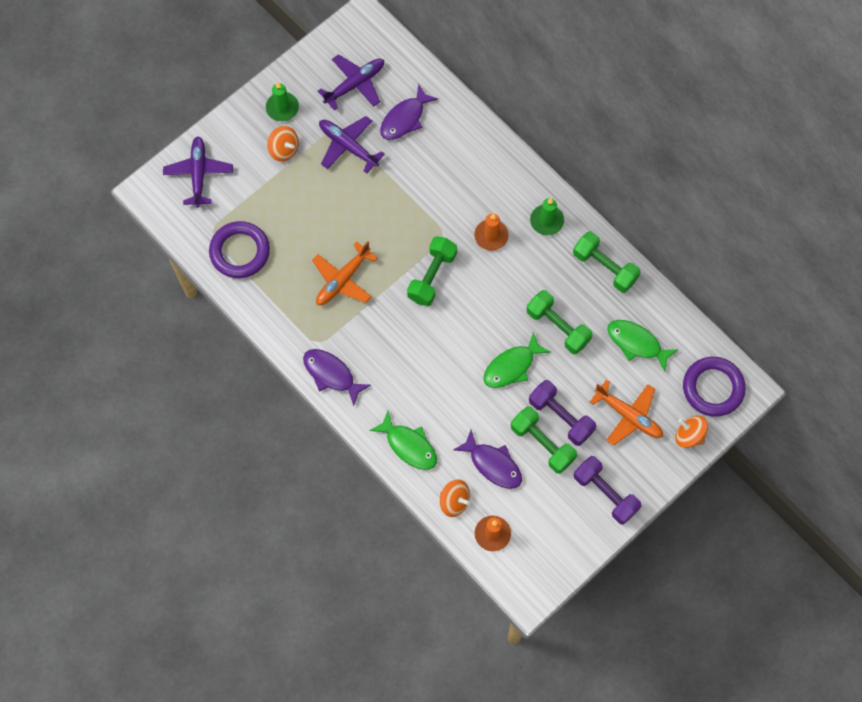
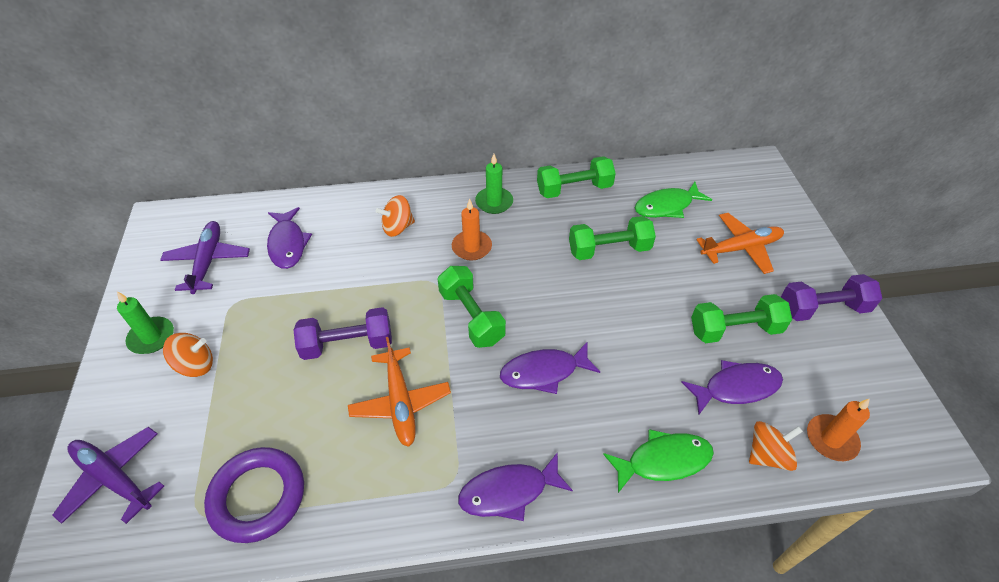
camera: 55 degrees left, 20 degrees down
(348, 146) = (261, 305): purple plane -> none
(421, 346) = (544, 372): none -> purple fish
(512, 366) = (626, 307): green fish -> none
(561, 417) = (711, 298): purple dumbbell -> purple dumbbell (347, 344)
(689, 435) = (787, 218): orange spinning top -> orange spinning top (397, 227)
(713, 388) = (745, 182): purple ring -> none

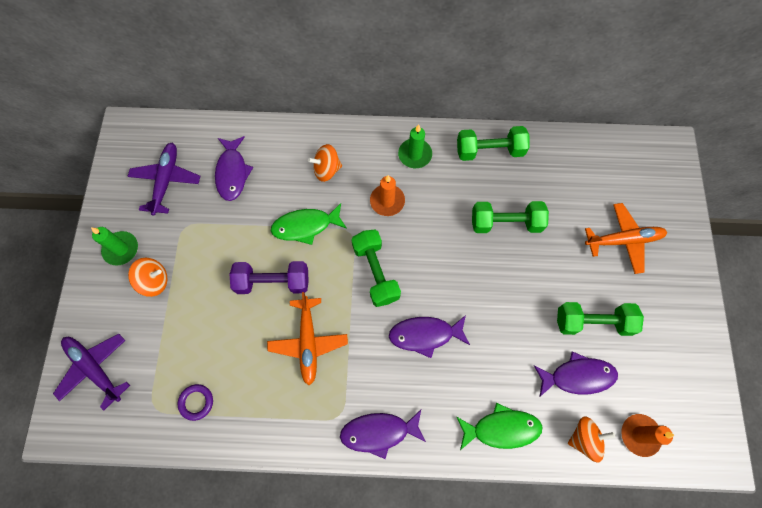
camera: 10 degrees right, 20 degrees up
(258, 497) = (196, 402): purple ring -> purple ring, size x0.50
(667, 206) = (569, 183): green fish -> green fish (305, 226)
(822, 309) = (675, 315): purple dumbbell -> none

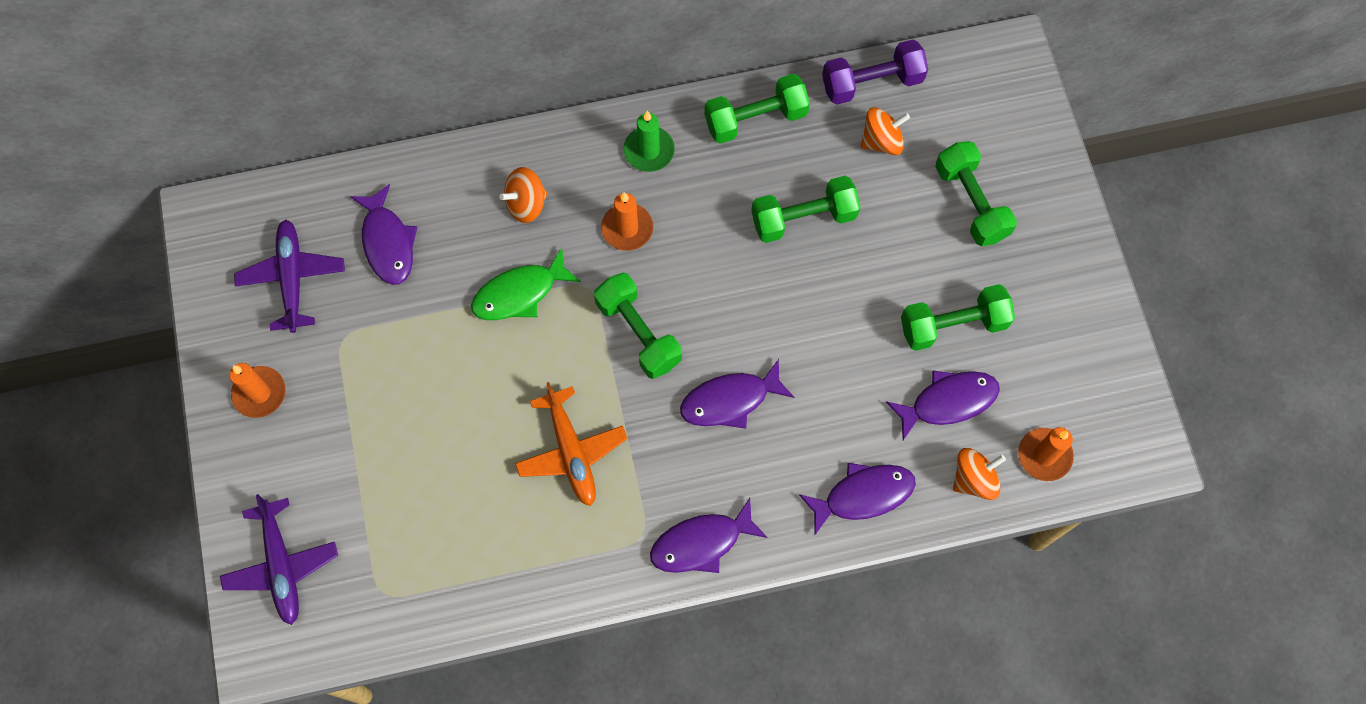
camera: 15 degrees left, 0 degrees up
(95, 369) = (281, 565): purple plane -> purple plane turned 135 degrees counterclockwise
(121, 249) = (259, 393): green candle -> orange candle
(154, 281) = (325, 425): orange spinning top -> orange spinning top (881, 141)
(196, 402) = (440, 571): purple ring -> none
(273, 282) = (496, 383): purple dumbbell -> purple dumbbell (872, 83)
(501, 428) = (863, 495): green fish -> purple fish
(623, 240) = (971, 203): orange plane -> green dumbbell

